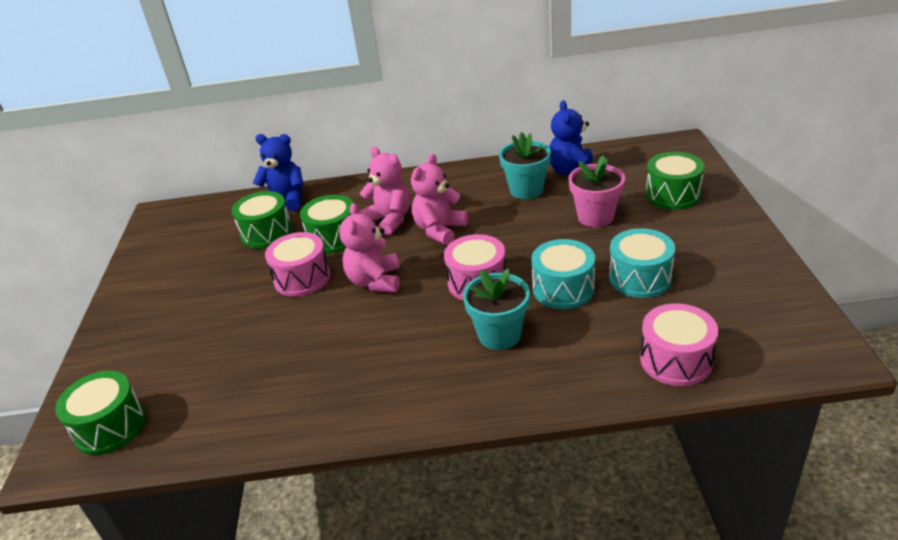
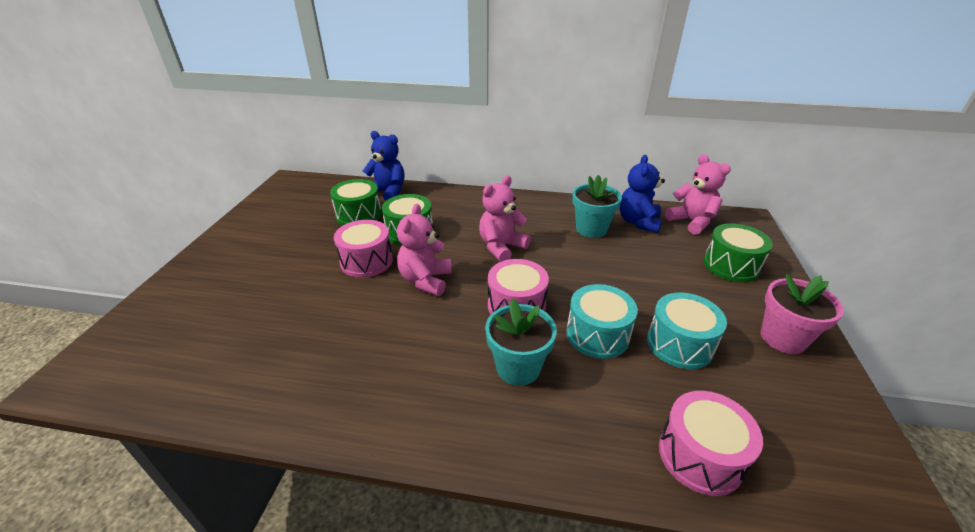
camera: 10 degrees right, 0 degrees up
(110, 427) = (132, 359): green drum -> none
(389, 220) = (462, 227): pink teddy bear -> pink teddy bear (691, 222)
(595, 217) = (649, 269): pink flower pot -> pink flower pot (783, 338)

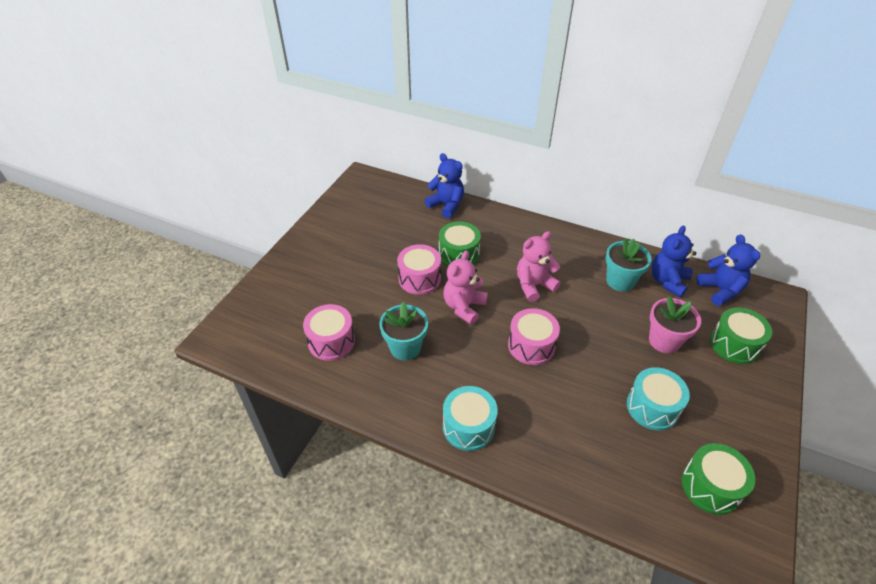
camera: 15 degrees right, 10 degrees up
(359, 215) = (418, 228): green drum -> green drum (710, 486)
(518, 368) = (518, 398): turquoise flower pot -> turquoise flower pot (405, 348)
(597, 335) = (588, 385): turquoise drum -> turquoise drum (468, 426)
(691, 222) = (720, 290): pink teddy bear -> blue teddy bear
(700, 456) = (629, 493): pink drum -> pink drum (331, 341)
(783, 338) = (743, 421): pink flower pot -> pink flower pot (664, 341)

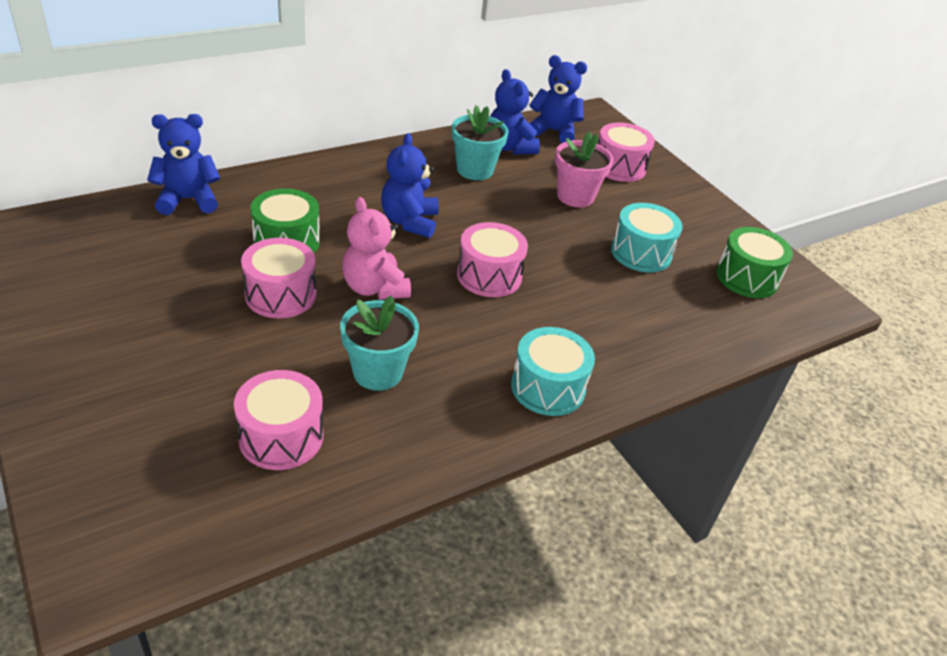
camera: 60 degrees left, 5 degrees down
(534, 285) = (409, 222): pink teddy bear -> blue teddy bear
(734, 344) = (619, 167): green drum -> pink drum

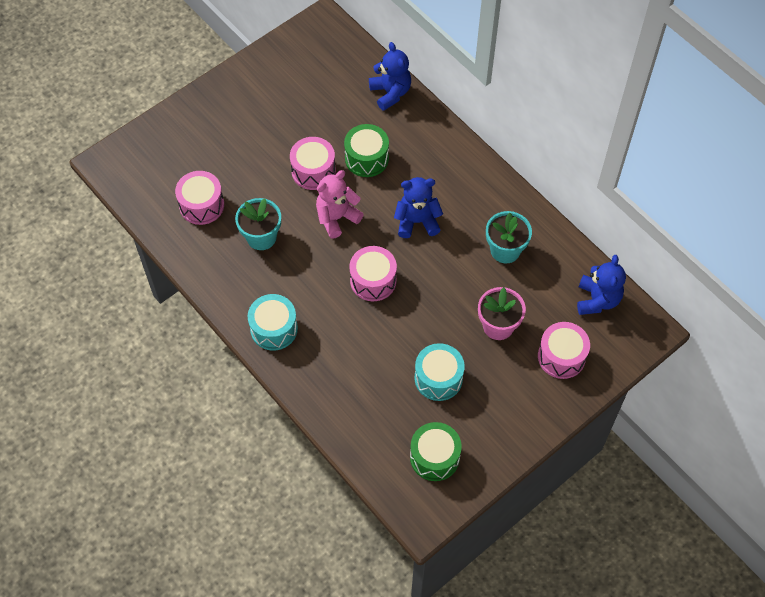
camera: 85 degrees right, 20 degrees up
(509, 147) = (553, 269): blue teddy bear -> none

